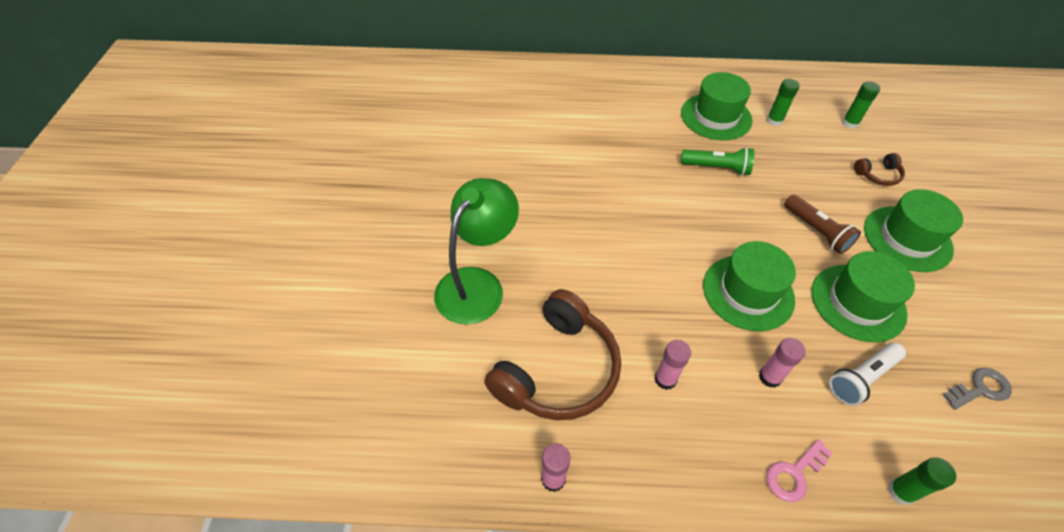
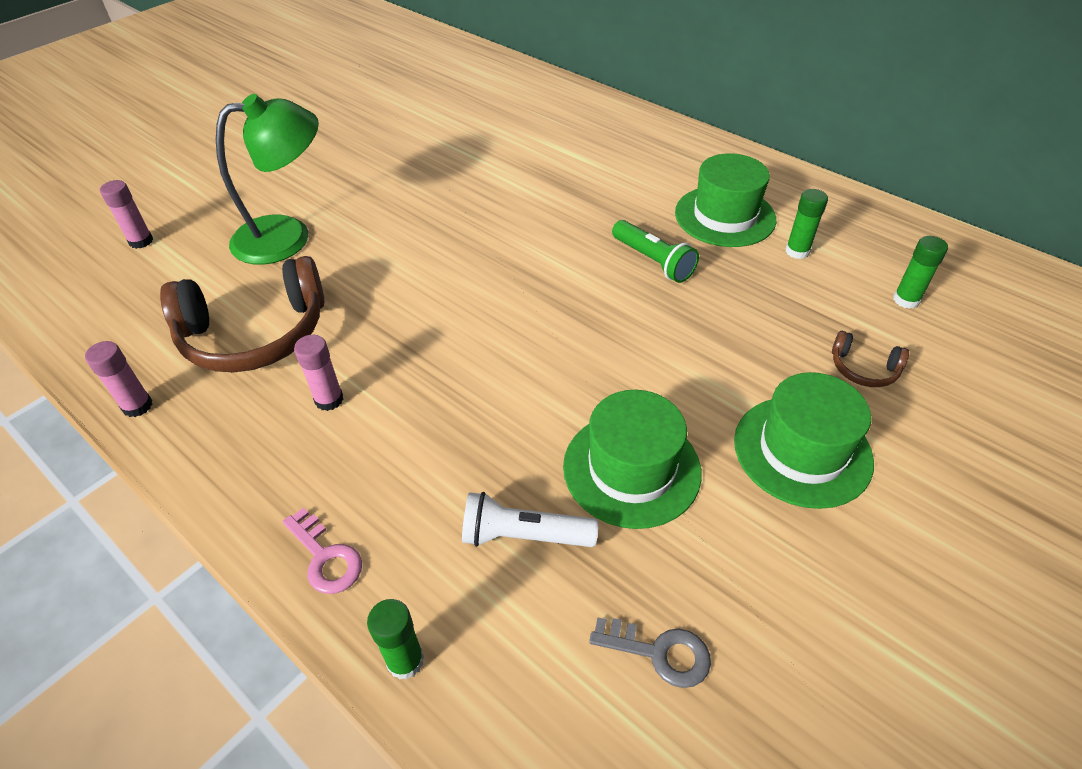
camera: 40 degrees right, 5 degrees down
(748, 292) = (517, 383): green hat -> none
(770, 377) = (427, 465): pink glue stick -> pink glue stick (141, 241)
(794, 474) = (325, 557): pink key -> pink key turned 135 degrees counterclockwise
(816, 231) = (686, 377): brown flashlight -> none

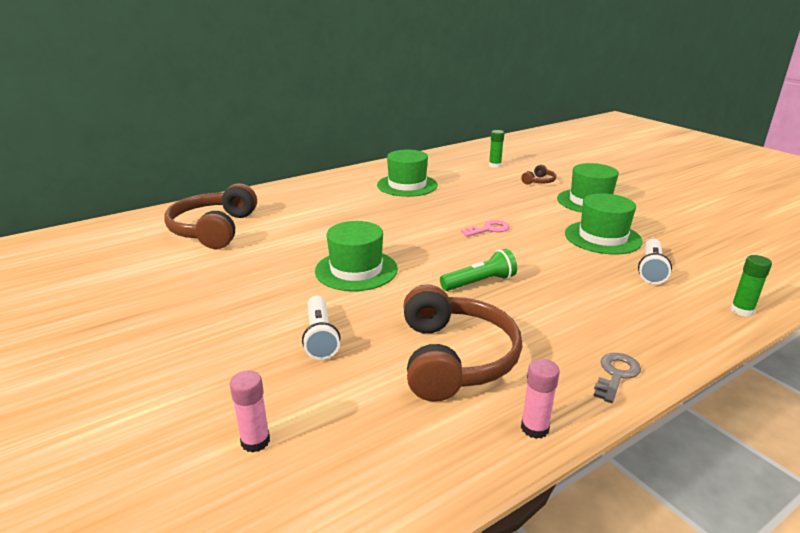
camera: 75 degrees left, 20 degrees down
(288, 236) = (320, 337): green lamp -> white flashlight
(325, 557) = (680, 333): pink key -> pink key (489, 229)
(329, 400) = (540, 325): pink glue stick -> none
(430, 228) = (356, 270): none -> green hat
(496, 112) = (214, 229): none -> brown headphones
(653, 261) = (438, 208): green flashlight -> green flashlight (480, 282)
(659, 652) = (710, 248): grey key -> grey key (616, 374)
(797, 251) = (448, 176): green glue stick -> none

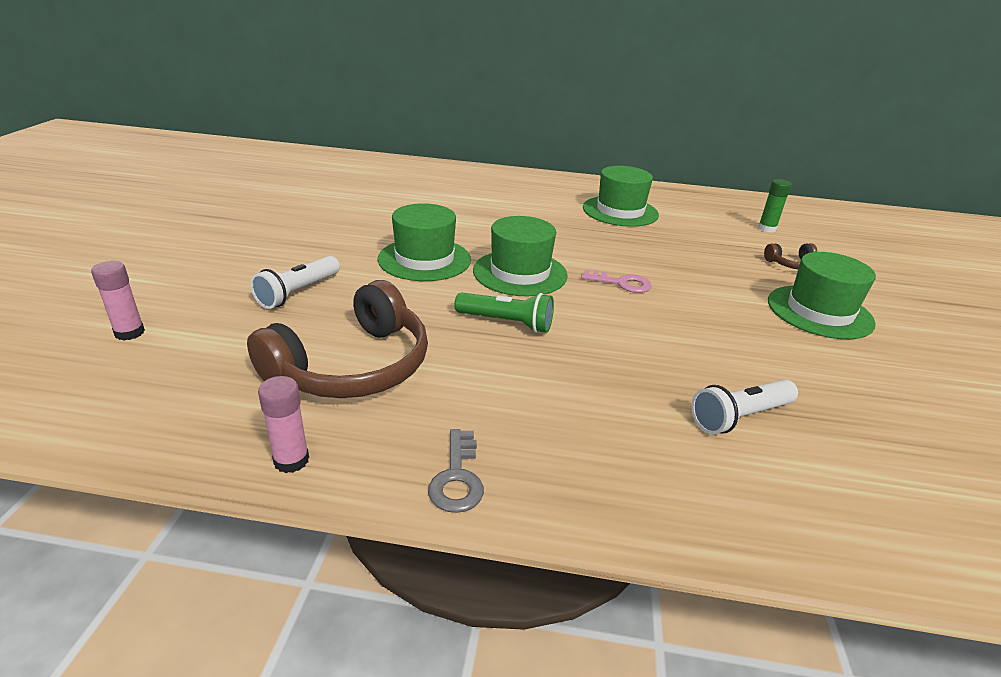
camera: 40 degrees right, 5 degrees up
(214, 229) = (387, 184): brown headphones -> none
(602, 237) = (748, 353): green hat -> green hat (520, 273)
(616, 374) = (457, 478): grey key -> grey key turned 105 degrees clockwise
(742, 310) = (774, 533): green glue stick -> none

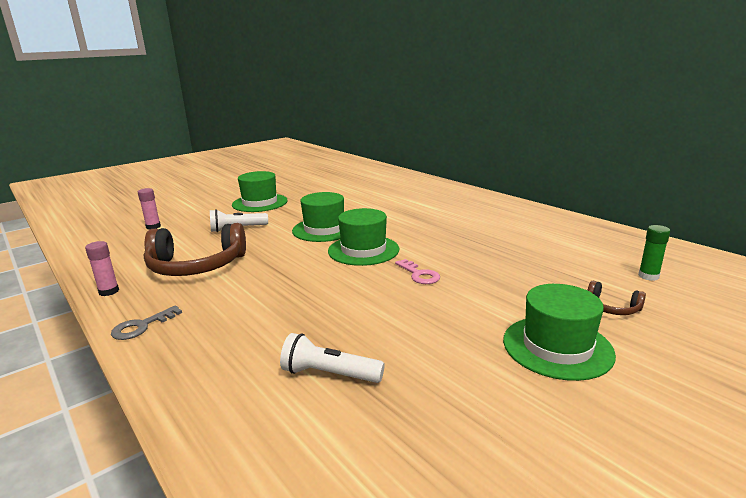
camera: 45 degrees right, 10 degrees down
(506, 323) = (302, 272): green flashlight -> none
(620, 211) = (518, 233): green hat -> green hat (260, 203)

